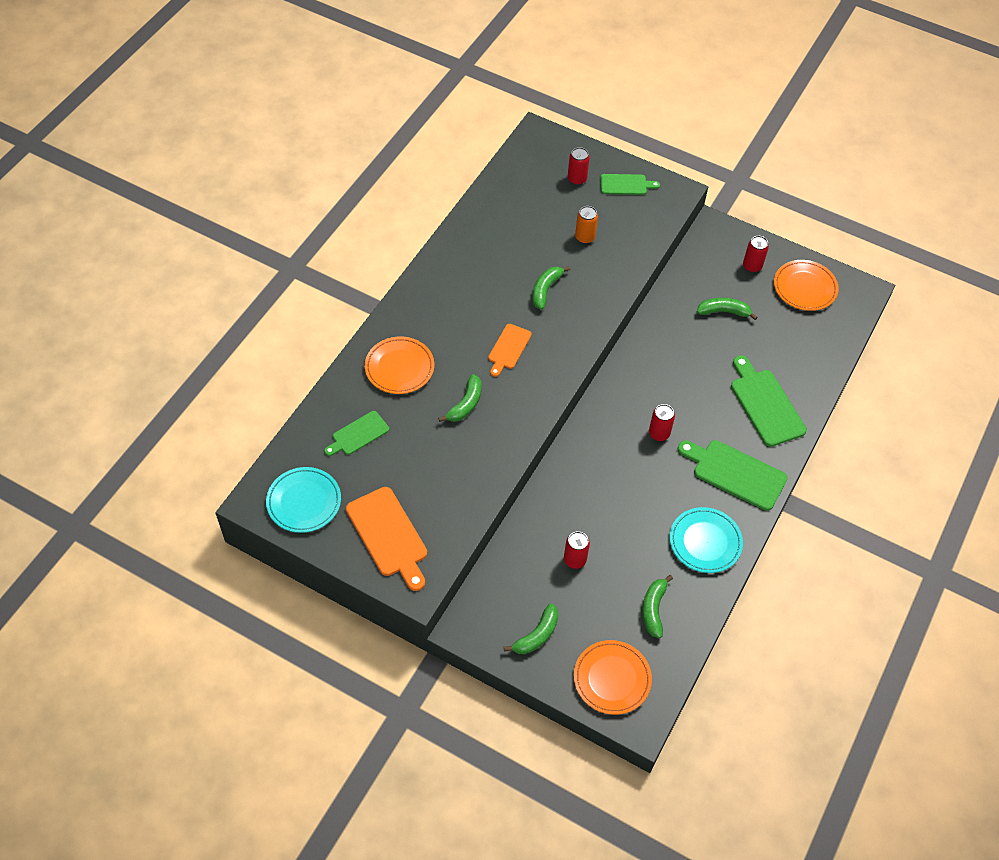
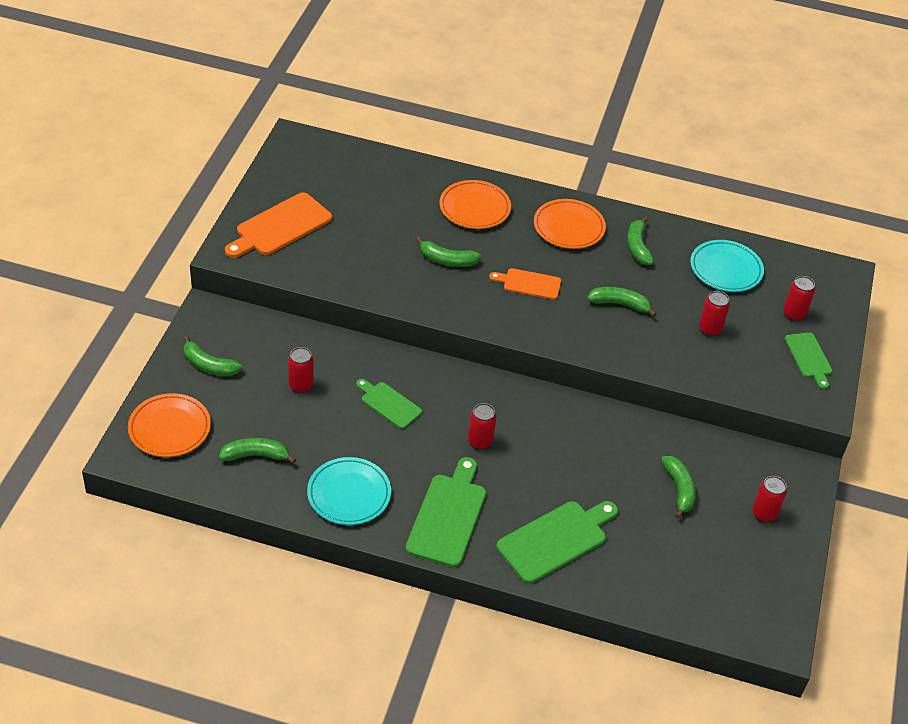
camera: 75 degrees right, 10 degrees down
(304, 502) = (303, 168): turquoise plate -> turquoise plate (726, 269)
(358, 434) = (387, 191): green cutting board -> green cutting board (389, 404)
(478, 259) = (637, 247): none -> green banana
(585, 237) = (709, 329): orange can -> red can
(805, 288) = (755, 572): orange plate -> orange plate (569, 227)

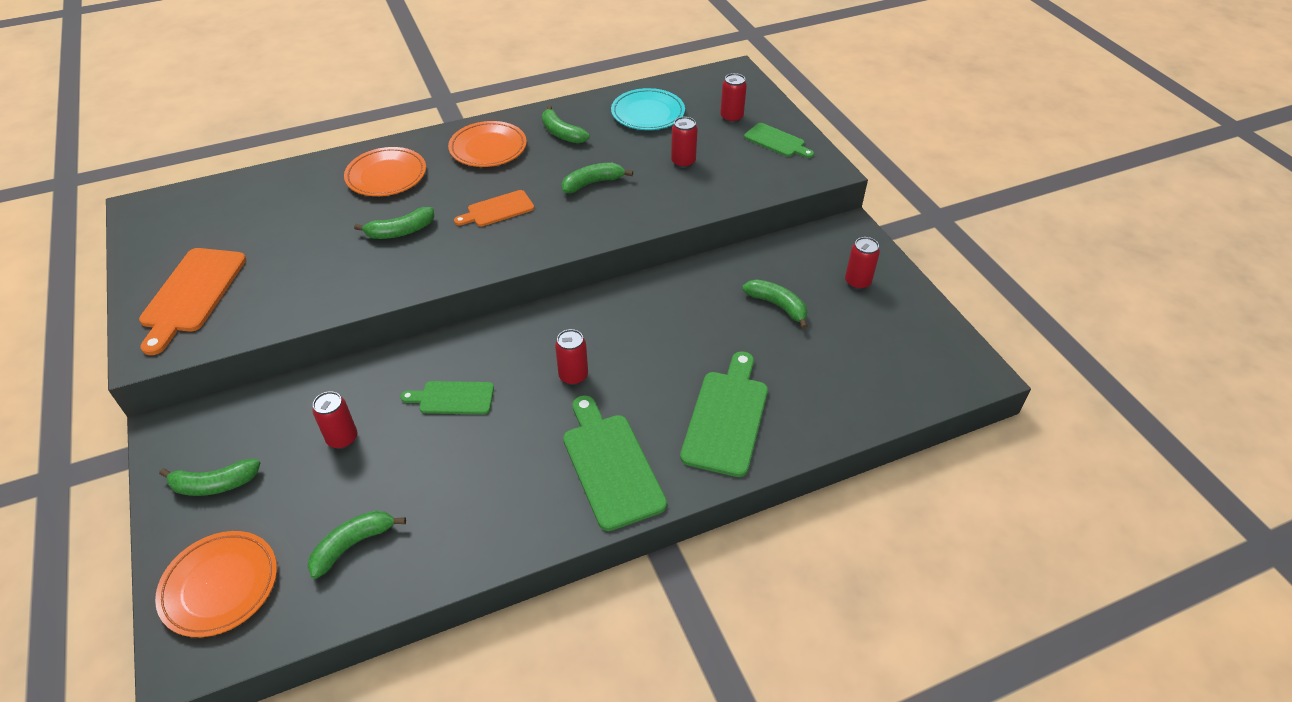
camera: 35 degrees left, 0 degrees up
(349, 494) = (492, 514): turquoise plate -> none

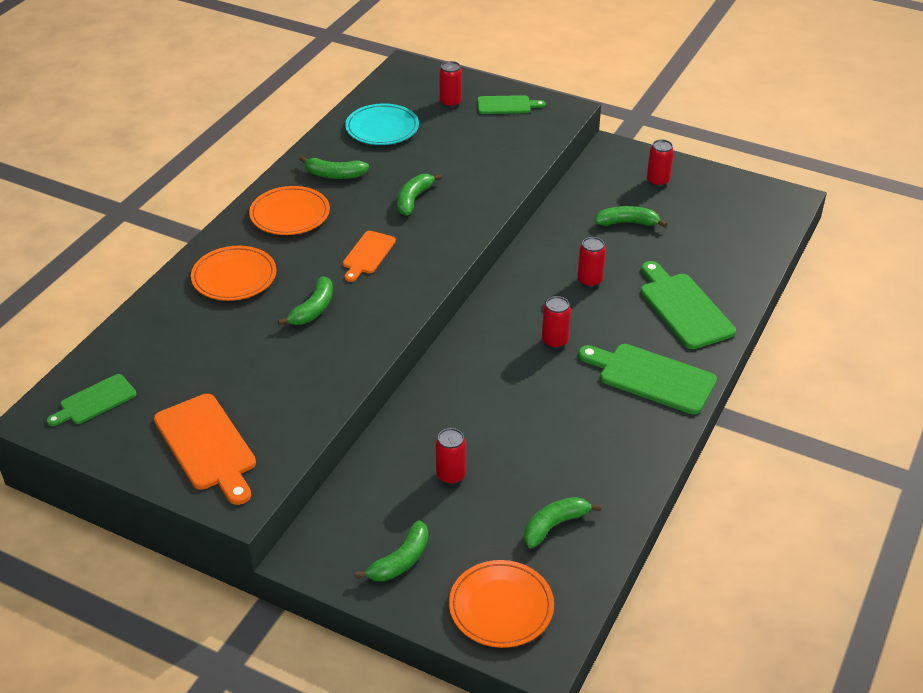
camera: 40 degrees left, 5 degrees down
(353, 544) = (554, 525): green banana -> green banana turned 45 degrees clockwise
(453, 398) = (492, 403): green cutting board -> green cutting board (95, 401)
(683, 162) = (459, 152): red can -> red can (589, 280)

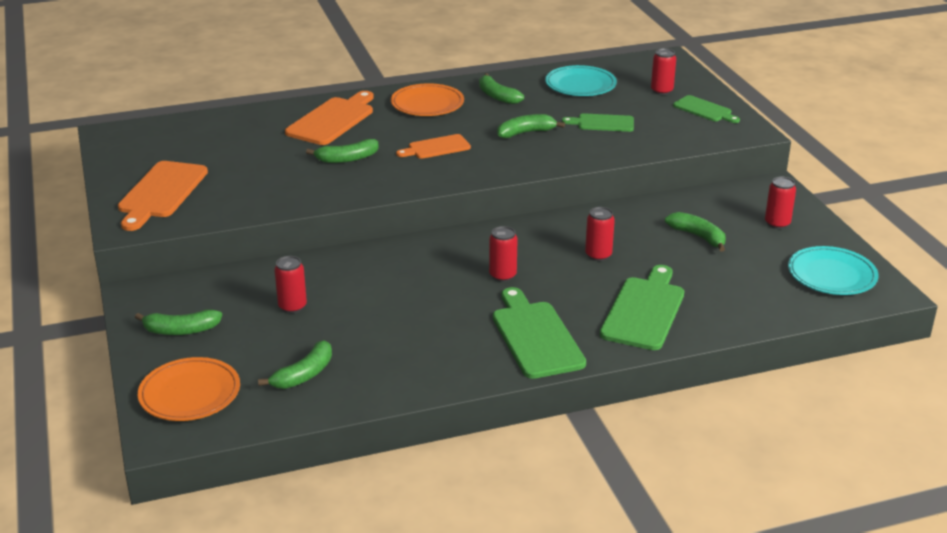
camera: 45 degrees right, 10 degrees down
(95, 401) = (148, 140): green cutting board -> green cutting board (602, 123)
(234, 277) = (332, 120): orange plate -> orange cutting board
(554, 525) = (304, 375): green banana -> green banana turned 120 degrees clockwise
(744, 205) = (831, 275): none -> turquoise plate

